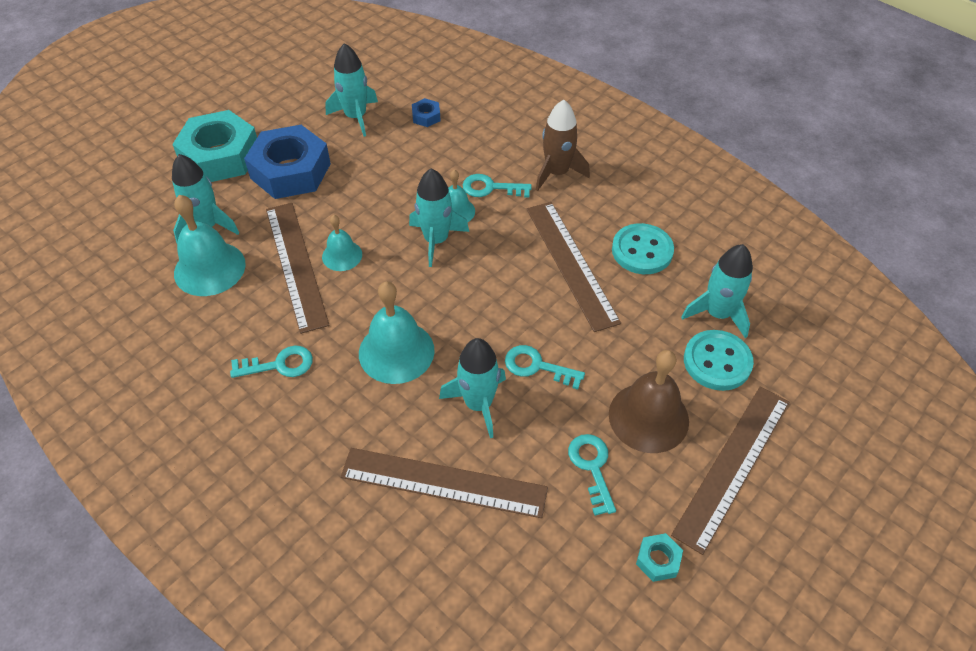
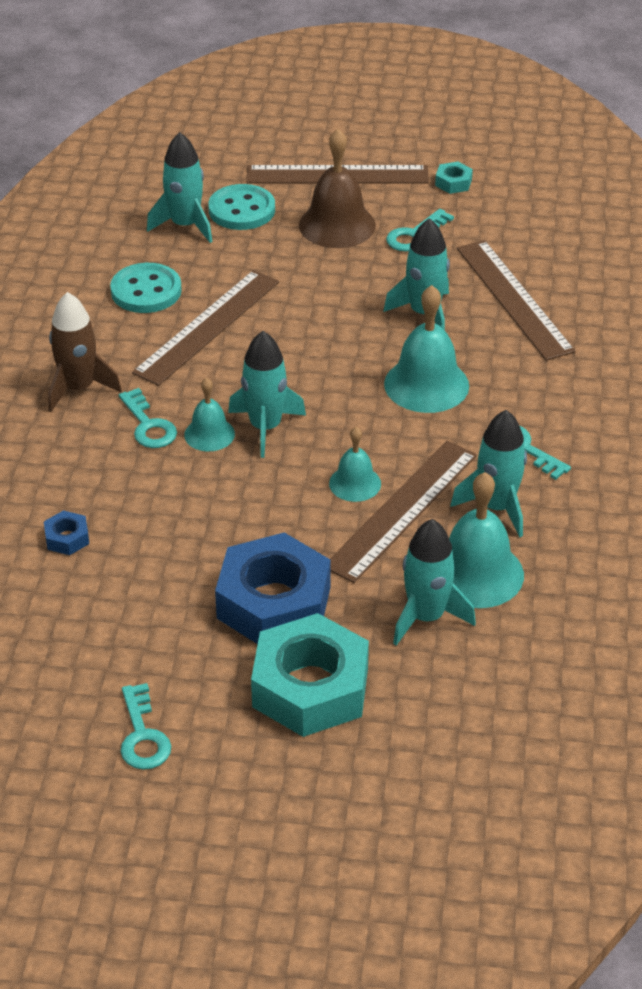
camera: 125 degrees left, 10 degrees down
(356, 117) = (122, 602): turquoise rocket -> turquoise rocket (496, 507)
(537, 366) = (351, 298): turquoise key -> turquoise key (143, 735)

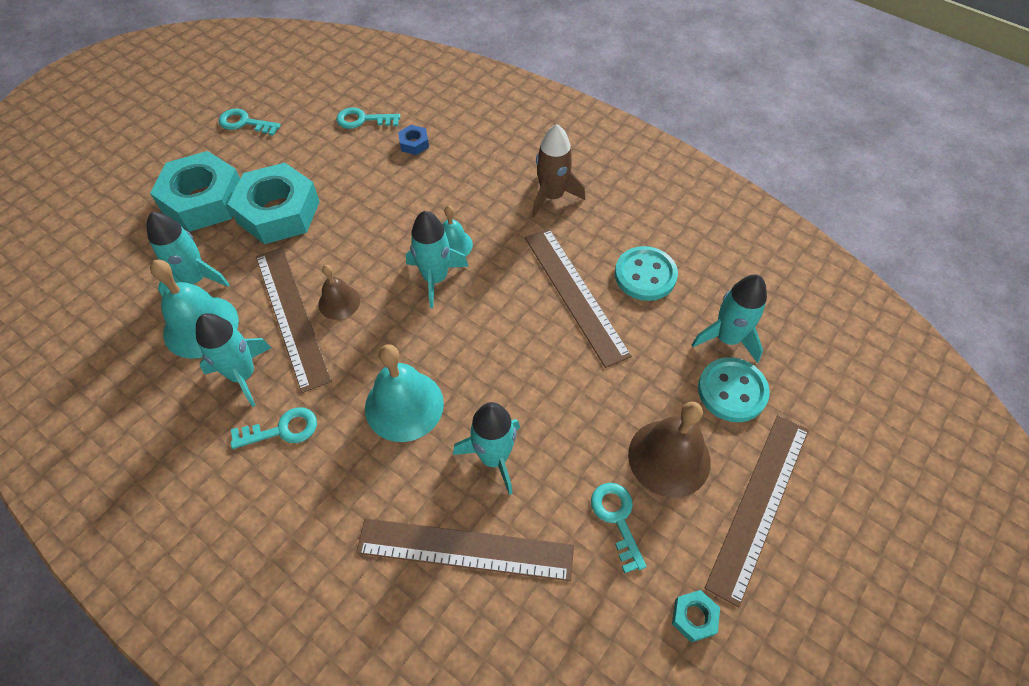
camera: 120 degrees right, 15 degrees up
(148, 425) = (486, 217): turquoise key -> turquoise key (363, 120)
(273, 603) = (278, 212): blue nut -> turquoise nut
(355, 483) = (339, 302): turquoise bell -> brown bell

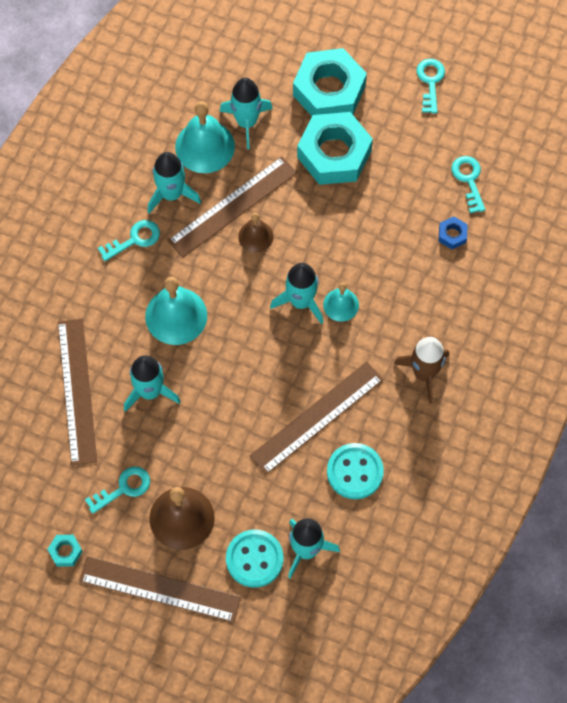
camera: 75 degrees right, 10 degrees up
(282, 430) = (134, 239): turquoise key -> turquoise key turned 90 degrees counterclockwise

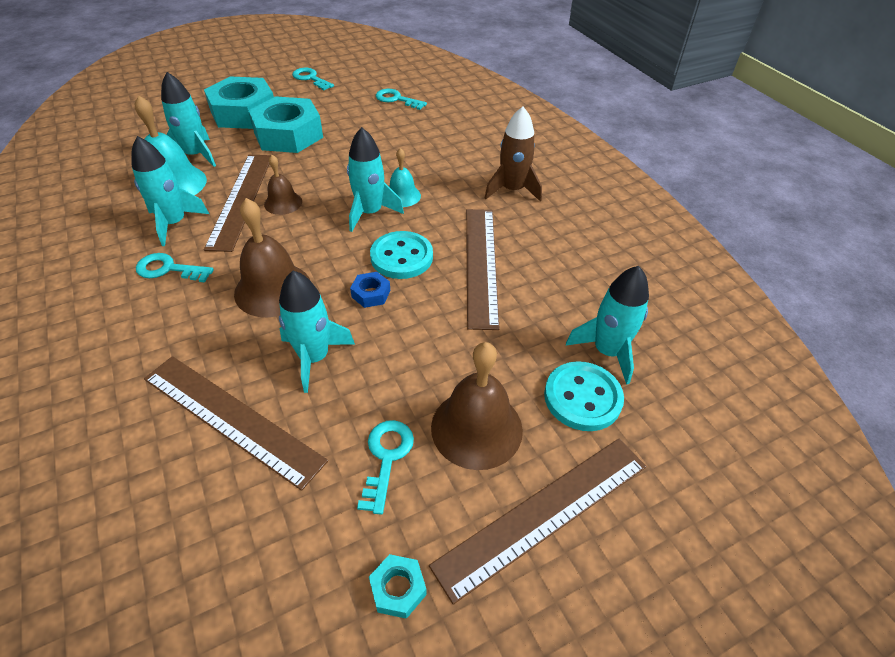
camera: 50 degrees left, 20 degrees down
(134, 239) = (168, 269): turquoise key -> turquoise key turned 90 degrees counterclockwise
(176, 316) = (273, 289): turquoise bell -> brown bell
(355, 472) = (557, 273): turquoise button -> turquoise button (401, 257)
(452, 235) = (424, 124): blue nut -> blue nut (371, 294)

